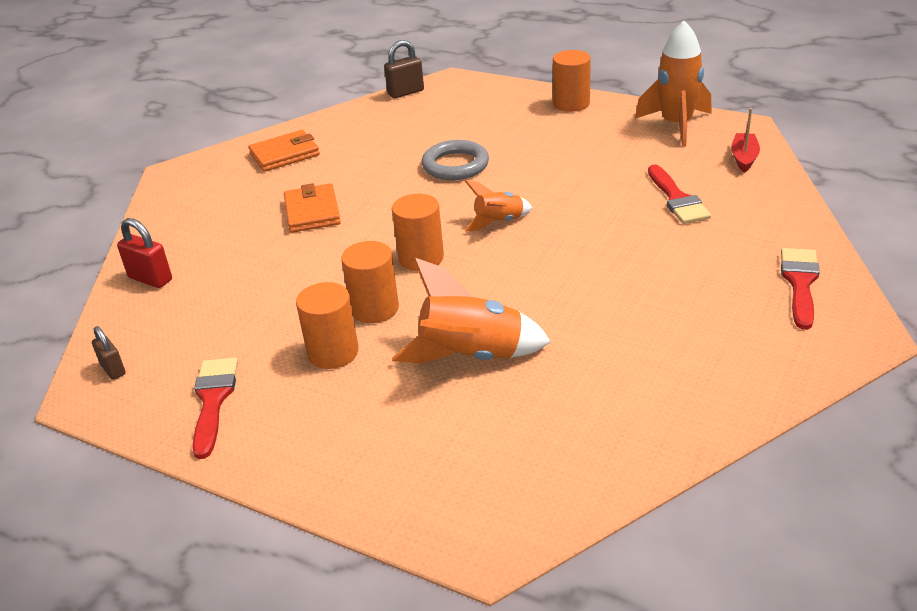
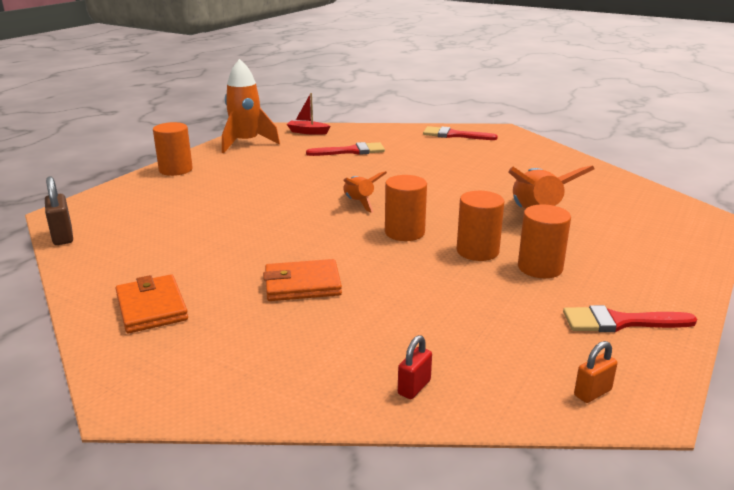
camera: 90 degrees left, 10 degrees down
(113, 369) = (592, 393): brown padlock -> orange padlock
(150, 279) = (414, 387): red padlock -> red padlock, size x0.67
(455, 165) = (252, 216): grey ring -> none

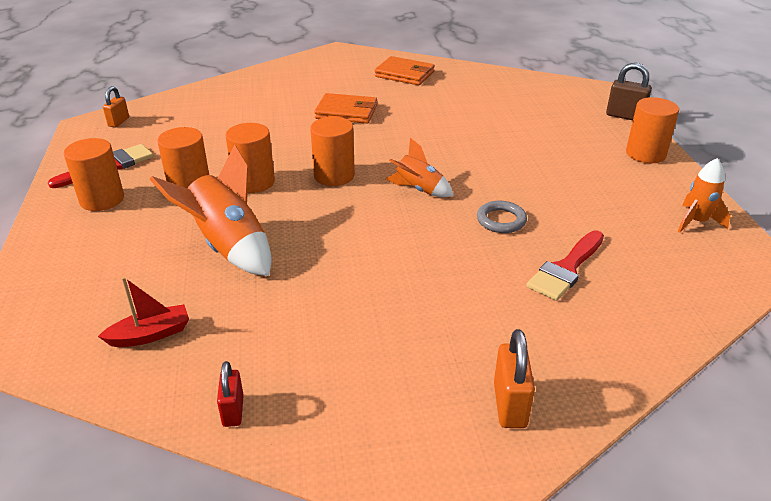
camera: 140 degrees right, 10 degrees up
(62, 236) = (549, 80): brown padlock -> brown padlock (625, 116)
(246, 143) = (696, 222): orange rocket -> orange rocket, size x0.58
(302, 284) = (346, 112): orange wallet -> orange wallet turned 60 degrees clockwise
(307, 132) = (697, 285): red boat -> red boat (150, 334)
(341, 174) = (501, 220): none -> grey ring
(414, 387) = (217, 93): red padlock -> red padlock (233, 411)
(454, 135) = (510, 405): red brush -> orange padlock
(633, 286) = (102, 199): none -> orange cylinder

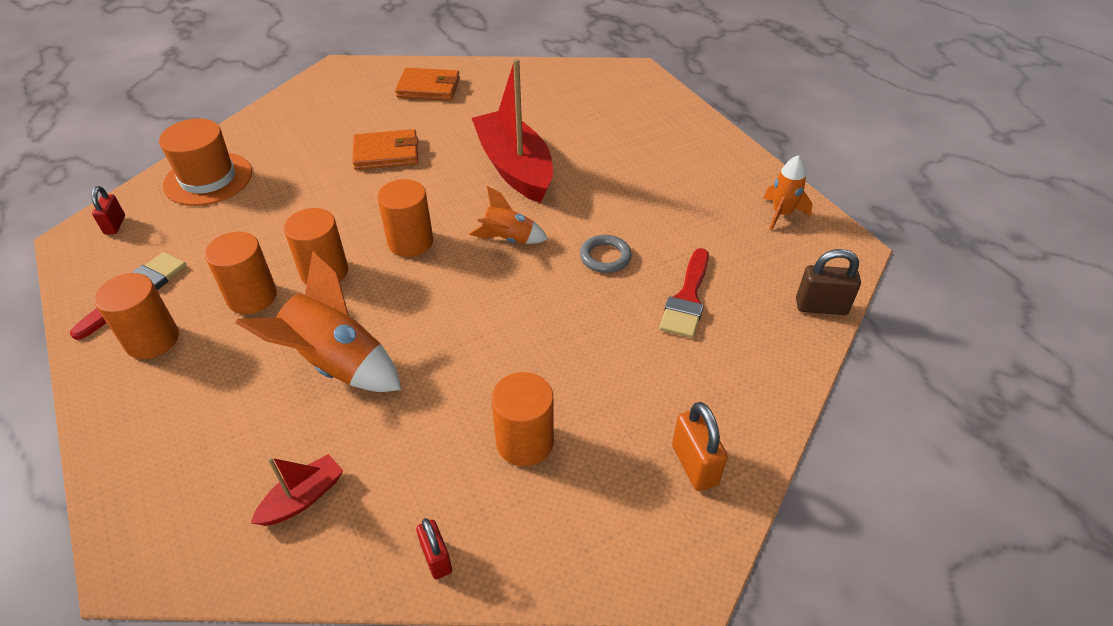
camera: 20 degrees left, 10 degrees up
(118, 122) = (115, 225): orange padlock -> red padlock
(201, 105) = (208, 179): none -> orange hat
(450, 140) = (514, 168): none -> red boat
(625, 116) = (674, 100): brown padlock -> brown padlock (821, 307)
(645, 154) = (710, 143): orange cylinder -> orange cylinder (524, 442)

